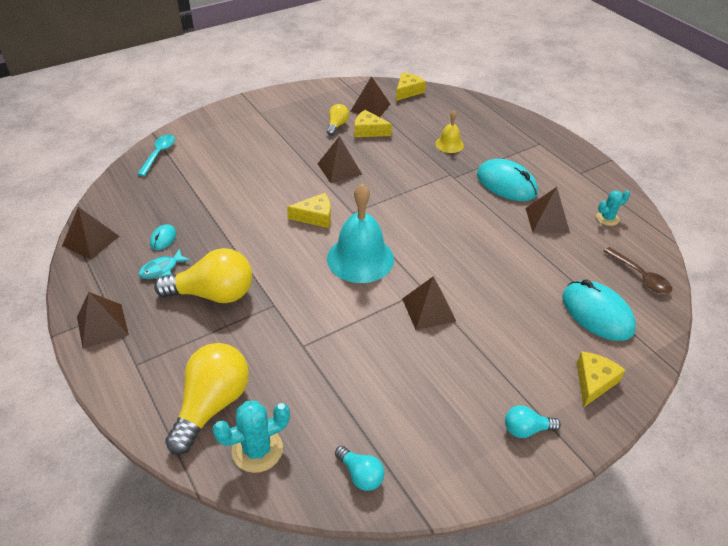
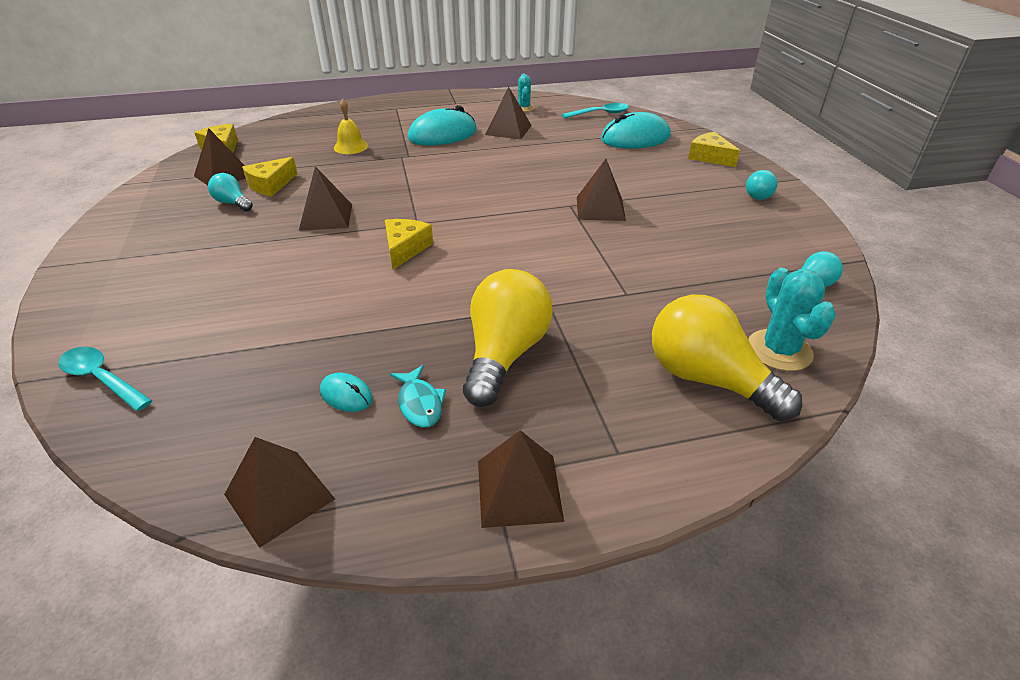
camera: 70 degrees left, 5 degrees down
(337, 125) = (233, 203): yellow light bulb -> turquoise light bulb
(360, 258) = (501, 232): turquoise bell -> none
(640, 276) = (600, 114): brown spoon -> turquoise spoon

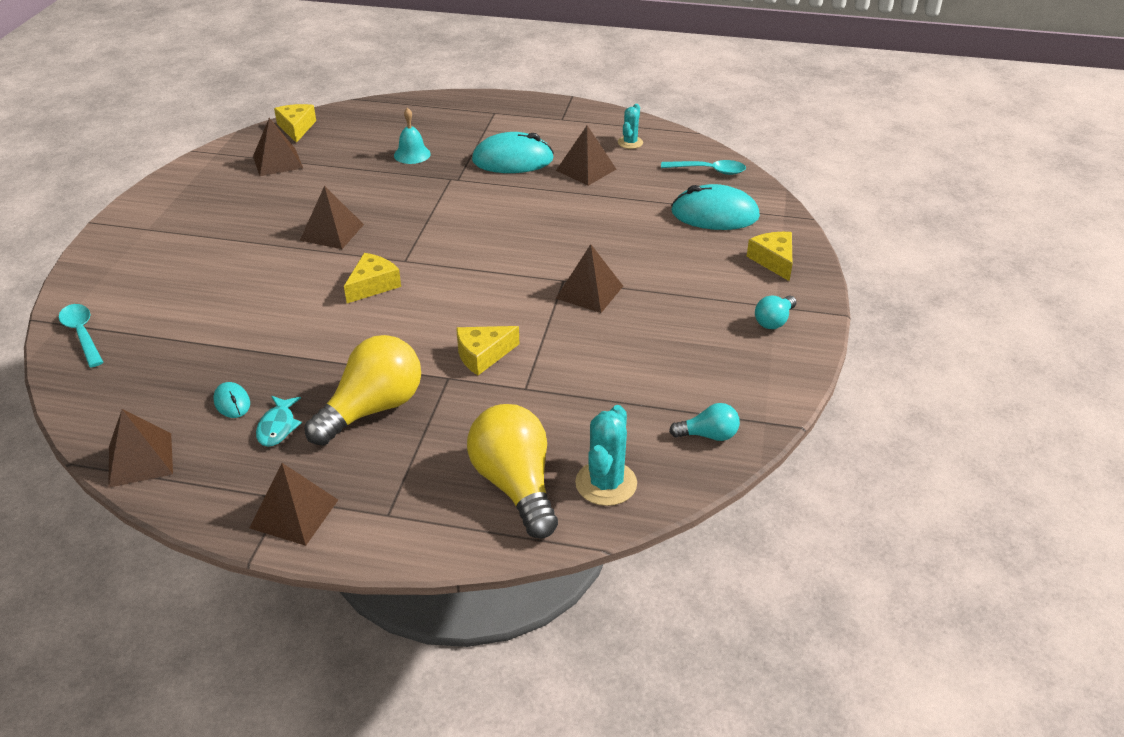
camera: 25 degrees right, 0 degrees up
(233, 203) = (266, 196): turquoise light bulb -> none
(271, 185) = (309, 183): yellow cheese -> yellow cheese (483, 355)
(351, 147) = (412, 154): yellow bell -> turquoise bell

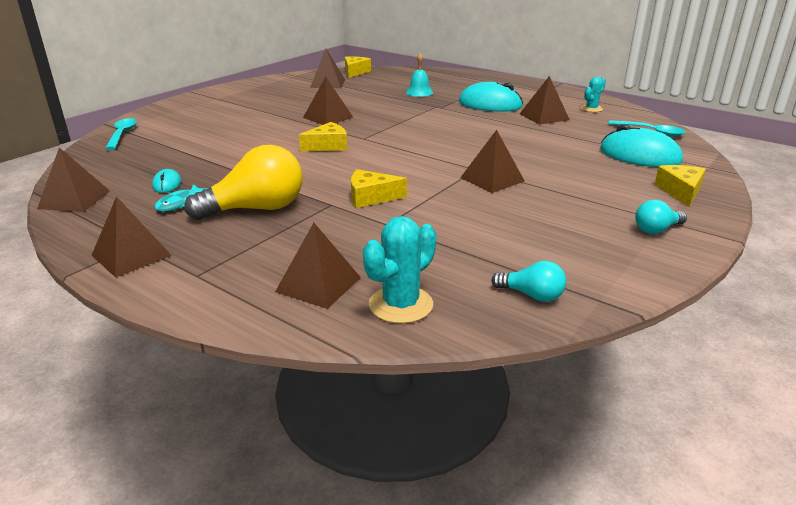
camera: 25 degrees right, 10 degrees down
(515, 485) = (318, 284): yellow light bulb -> brown pyramid

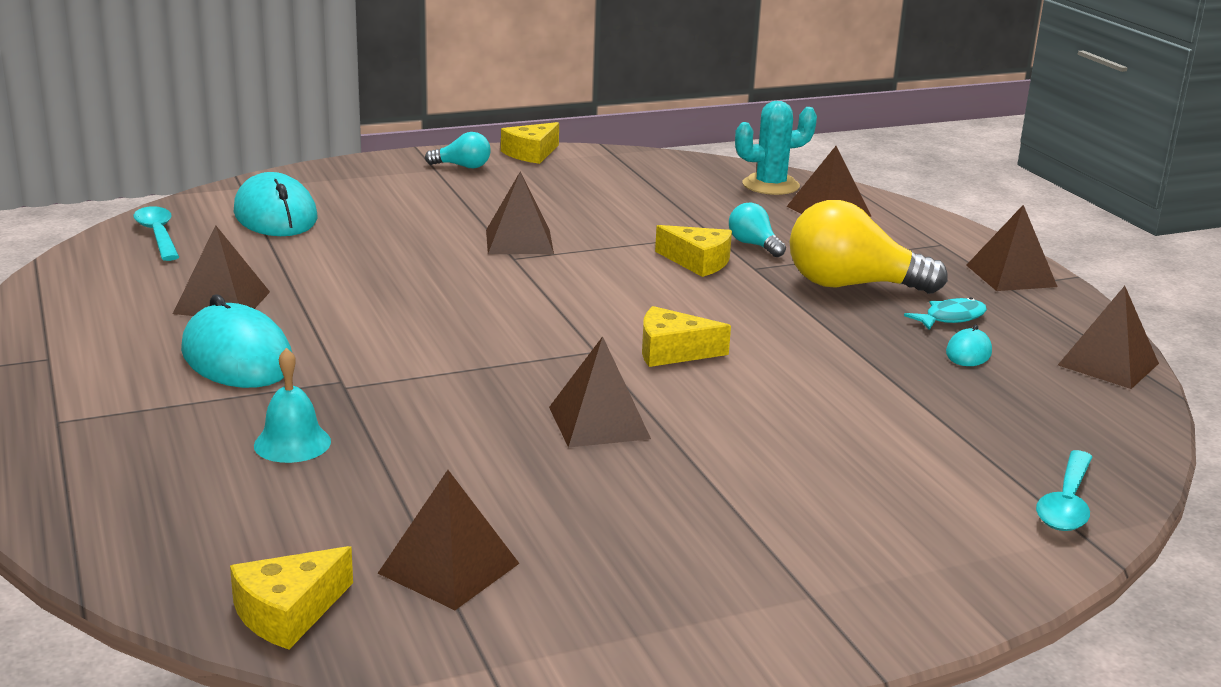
camera: 150 degrees left, 5 degrees down
(531, 295) = (659, 166): turquoise light bulb -> turquoise light bulb (754, 245)
(591, 109) = (105, 293): turquoise cactus -> none
(680, 191) = (350, 179): yellow cheese -> yellow cheese (531, 153)

